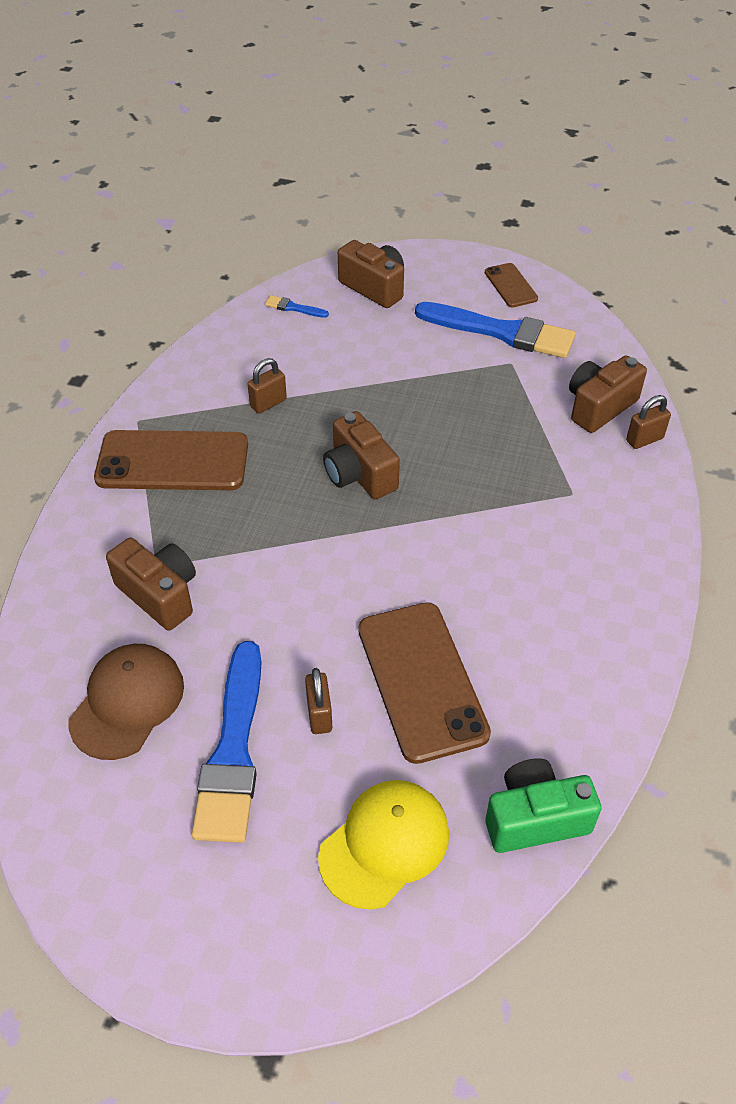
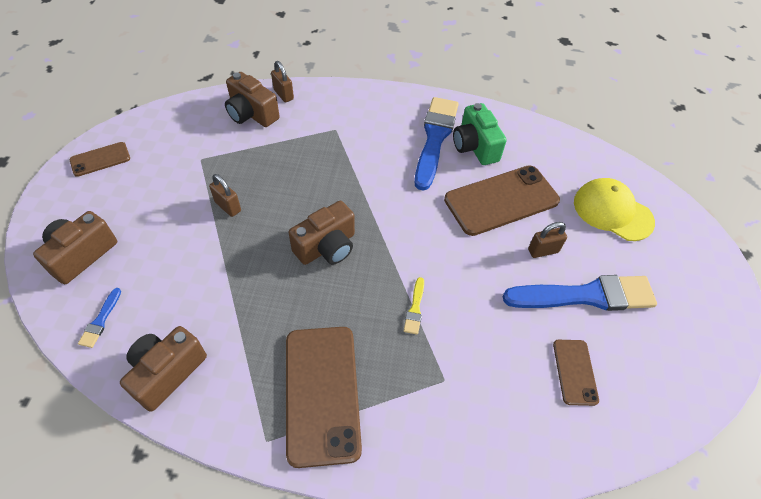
camera: 100 degrees left, 5 degrees up
(127, 703) = (574, 372): brown cap -> brown phone
(159, 594) = (473, 370): brown camera -> brown camera (167, 372)
(254, 550) = (415, 308): none -> yellow brush
(268, 403) = (243, 323): brown padlock -> brown padlock (228, 206)
(501, 332) = (161, 165): blue brush -> blue brush (435, 138)
(535, 818) = (570, 150): green camera -> green camera (475, 146)

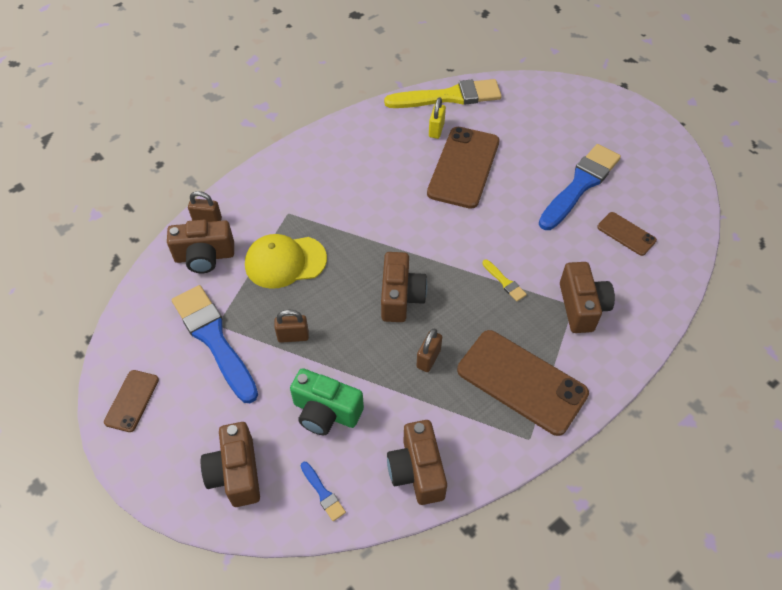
camera: 45 degrees left, 0 degrees up
(435, 138) = (367, 160): blue brush -> blue brush (214, 339)
(450, 389) = (581, 307): none -> brown camera
(475, 146) = (400, 144): green camera -> green camera (326, 412)
(516, 158) = (436, 130): none -> yellow padlock
(543, 251) = (526, 178): brown padlock -> brown padlock (428, 359)
(560, 143) = (449, 97): none -> yellow brush
(612, 211) = (532, 119): yellow cap -> yellow cap (285, 262)

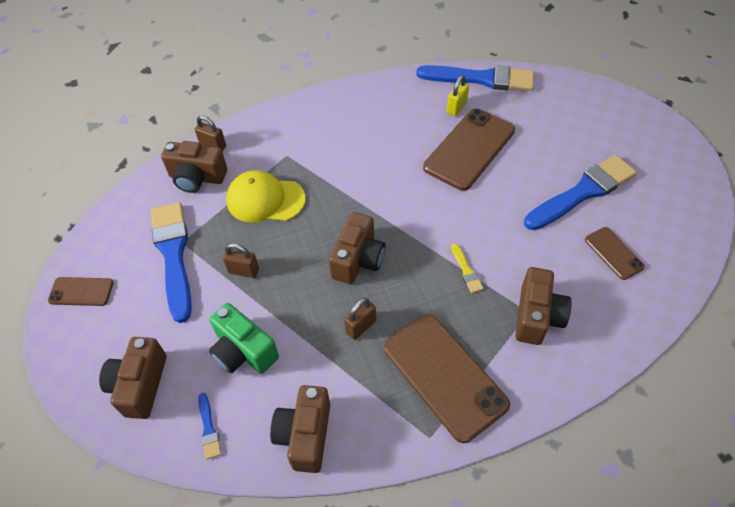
camera: 20 degrees right, 0 degrees up
(132, 400) = (81, 291): brown phone -> brown phone turned 60 degrees clockwise
(449, 97) = (481, 79): yellow brush -> blue brush

